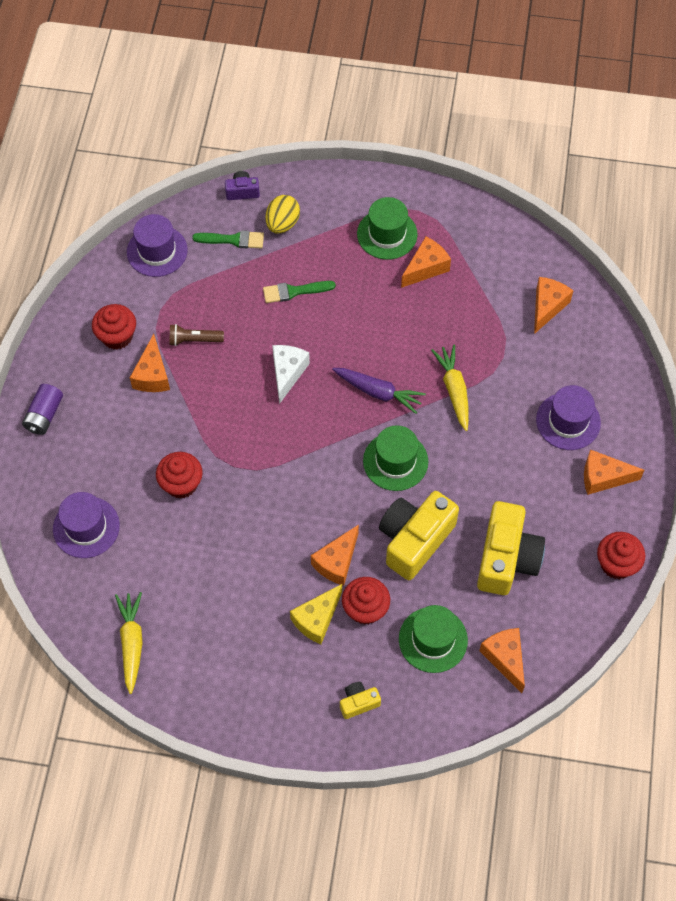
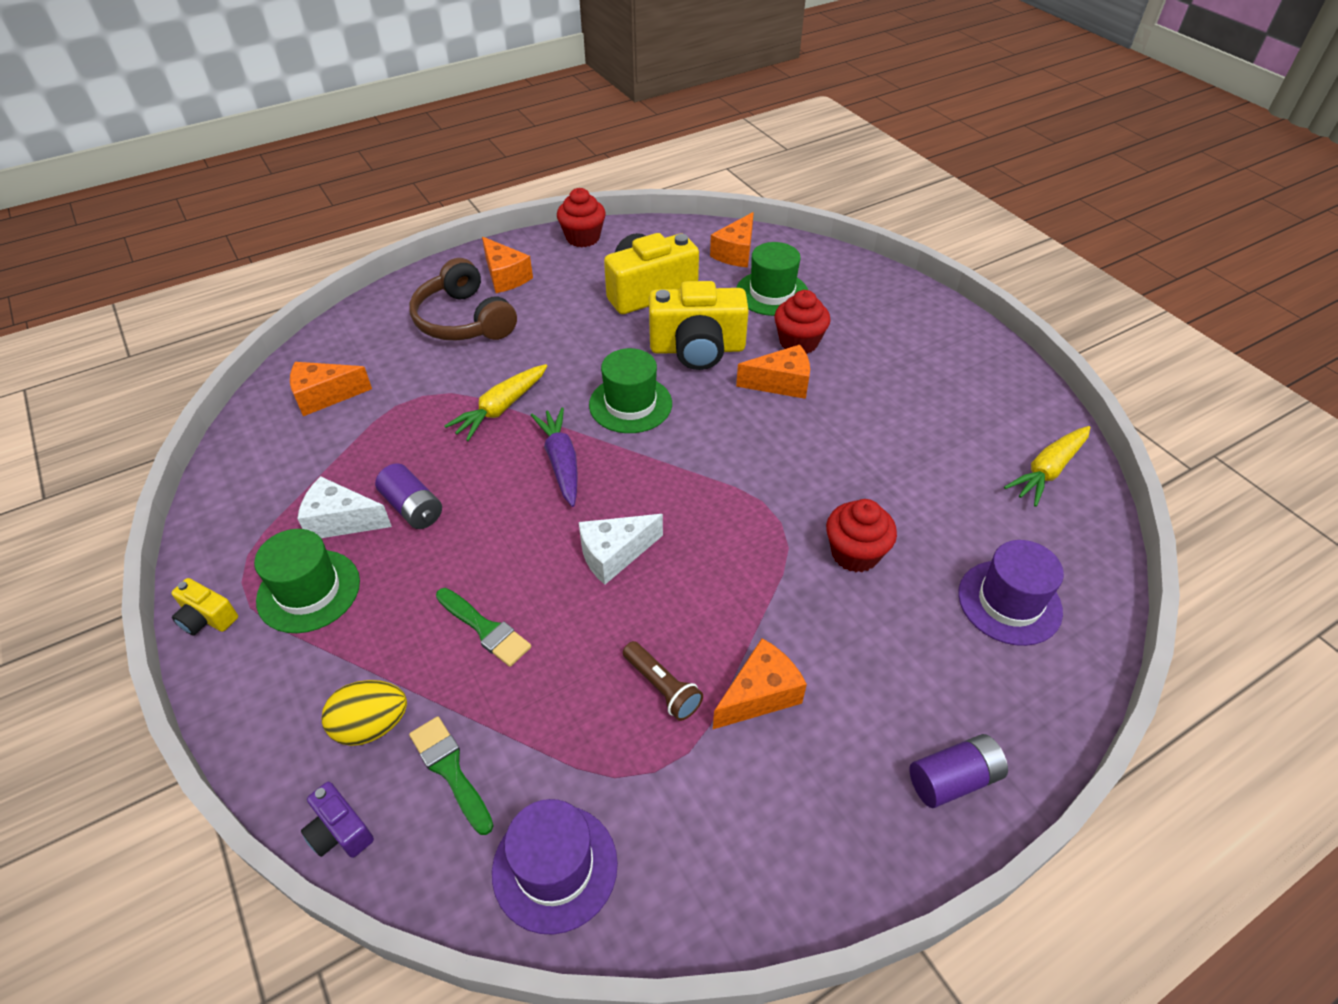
camera: 130 degrees left, 15 degrees down
(117, 336) = (749, 792): red cupcake -> none
(317, 619) = (848, 364): yellow cheese -> none
(358, 703) = (878, 303): yellow camera -> yellow camera (207, 618)
(406, 303) = (413, 508): none -> purple battery
(426, 268) = (341, 521): orange cheese -> white cheese
(568, 421) = (463, 320): purple hat -> brown headphones

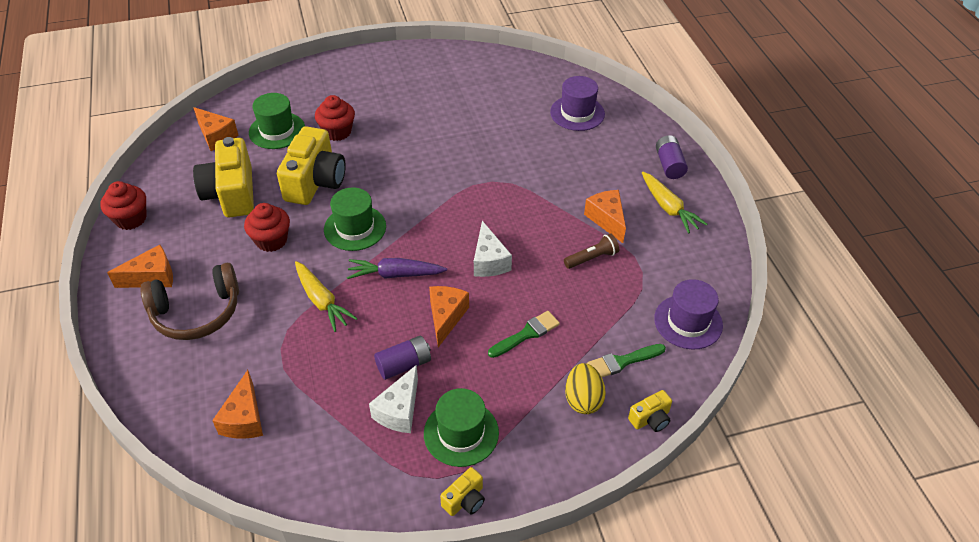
camera: 75 degrees left, 0 degrees up
(340, 831) = (650, 419): purple camera -> yellow camera
(781, 383) = (373, 150): orange cheese -> orange cheese (446, 317)
(855, 553) = (526, 158): red cupcake -> red cupcake (271, 240)
(1048, 471) = (496, 69): yellow carrot -> yellow carrot (668, 208)

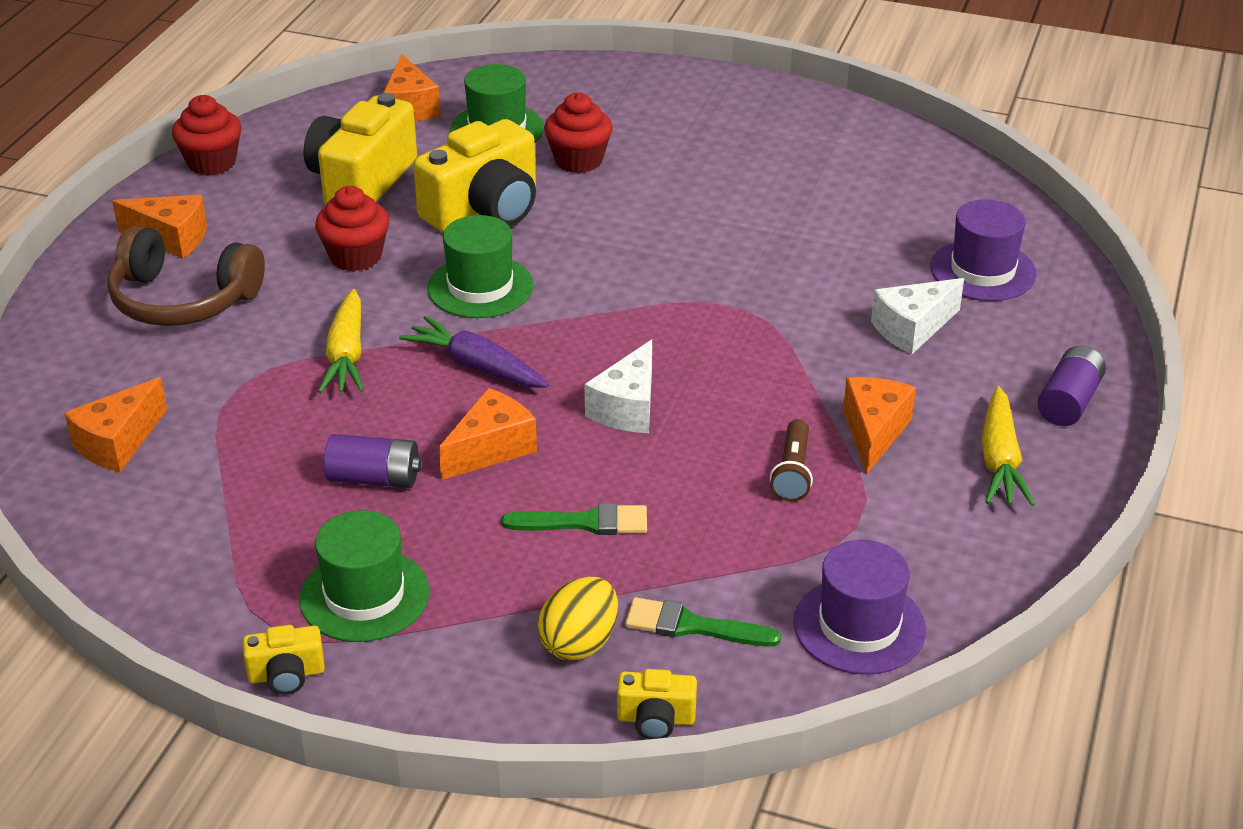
camera: 35 degrees right, 10 degrees down
(399, 410) = (312, 528): white cheese -> white cheese (912, 329)
(592, 258) = (792, 472): brown flashlight -> brown flashlight turned 90 degrees clockwise

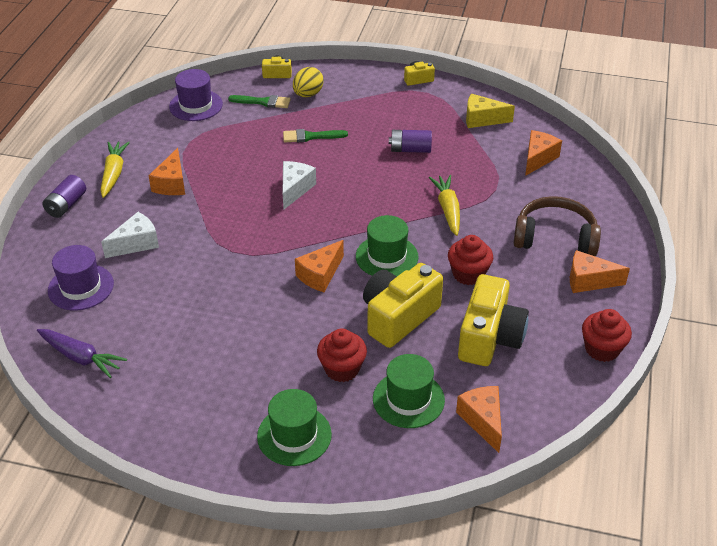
camera: 175 degrees right, 5 degrees up
(184, 543) = (482, 119): none -> yellow cheese
(364, 595) = (398, 105): green hat -> green hat (294, 435)
(476, 366) = (376, 207): purple carrot -> purple carrot (80, 357)
(491, 449) = (359, 165): orange cheese -> orange cheese (320, 275)
(792, 472) = (215, 163): brown flashlight -> none

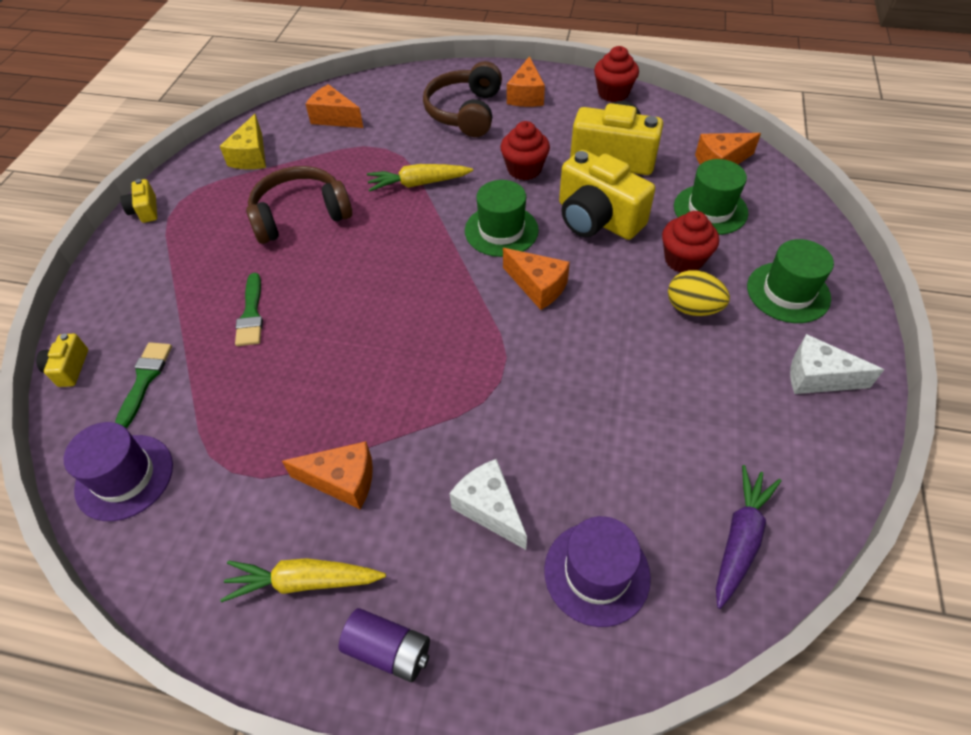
camera: 90 degrees left, 10 degrees up
(295, 189) = (370, 323): white cheese -> white cheese (817, 377)
(308, 94) = (142, 325): yellow egg -> yellow egg (692, 308)
(410, 149) = (300, 215): purple battery -> brown headphones

